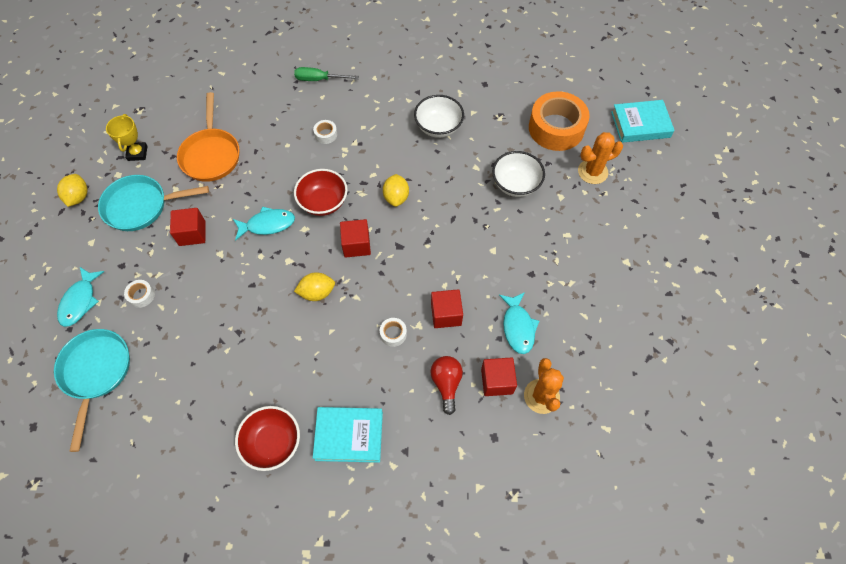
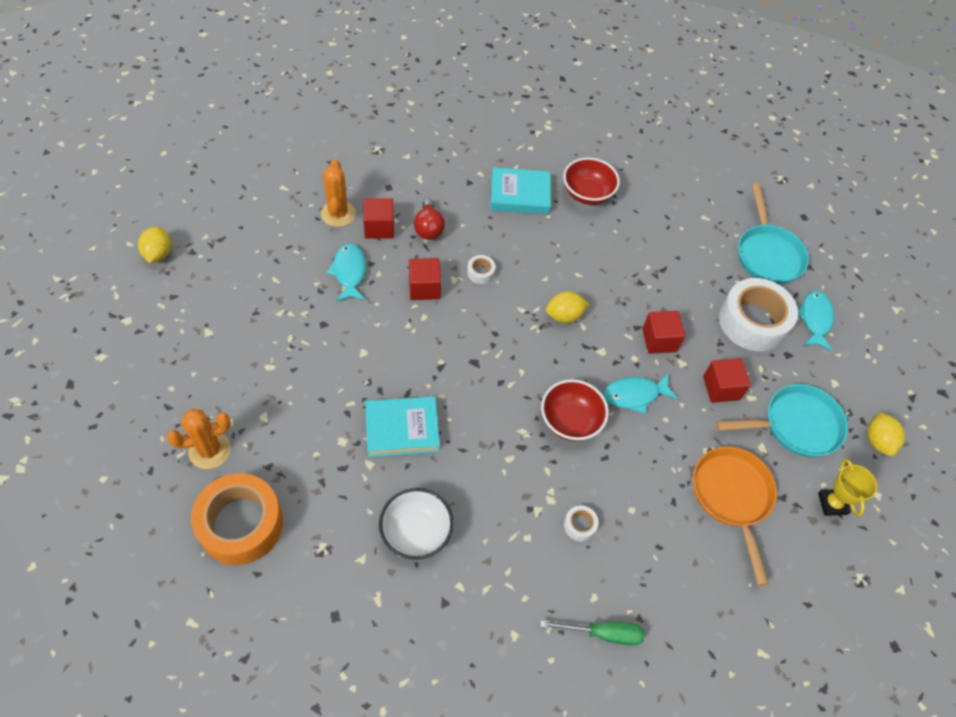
camera: 175 degrees right, 5 degrees down
(141, 295) = (752, 322): white tape -> white tape, size x2.46
(356, 245) = (525, 366): red cube -> red cube (659, 340)
(396, 197) = (478, 424): yellow lemon -> yellow lemon (158, 254)
(515, 184) = (319, 436): white bowl -> none
(640, 124) = (110, 526): turquoise book -> turquoise book (402, 429)

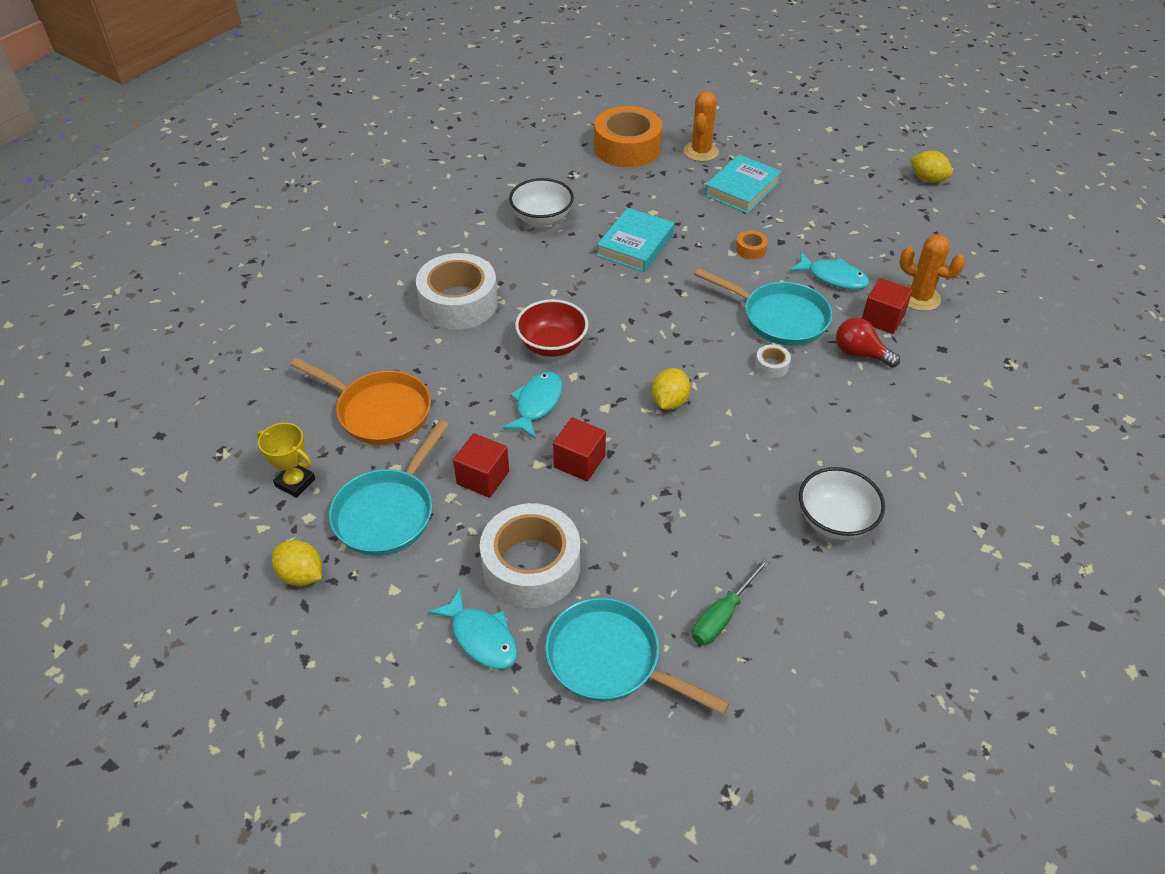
camera: 130 degrees right, 10 degrees down
(349, 340) = (751, 249): none -> orange tape
(424, 288) = (779, 318): red cube -> turquoise pan
(520, 195) = (869, 453): turquoise book -> turquoise book (742, 189)
(579, 525) = (458, 302): white tape -> white tape, size x2.46
(587, 194) = (835, 520): red bowl -> white bowl
(603, 633) = (372, 273): green screwdriver -> green screwdriver (722, 615)

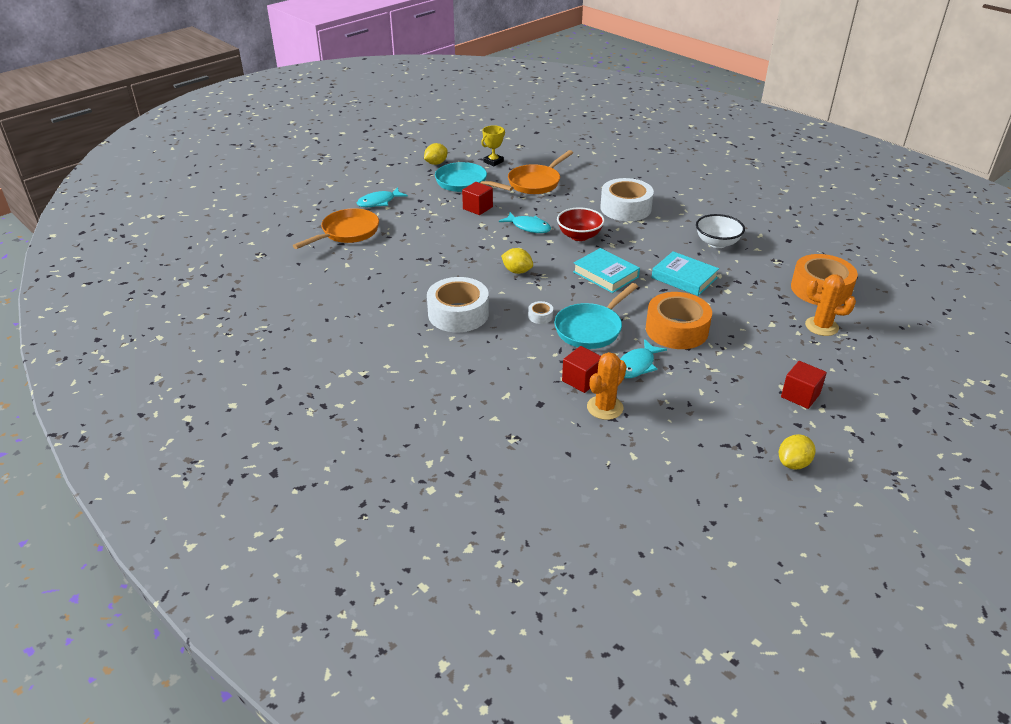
camera: 100 degrees right, 10 degrees down
(531, 566) = (413, 217): white tape -> white tape (458, 314)
(579, 461) = (478, 236): red cube -> red cube (800, 395)
(610, 660) = (347, 232): turquoise pan -> orange pan
(722, 615) = (354, 267): green screwdriver -> none
(742, 189) = (764, 339): turquoise book -> turquoise book (605, 274)
(751, 249) = (676, 330): orange tape -> orange tape, size x2.46
(835, 520) = (397, 316): white bowl -> none
(860, 354) = (543, 359): red light bulb -> none

